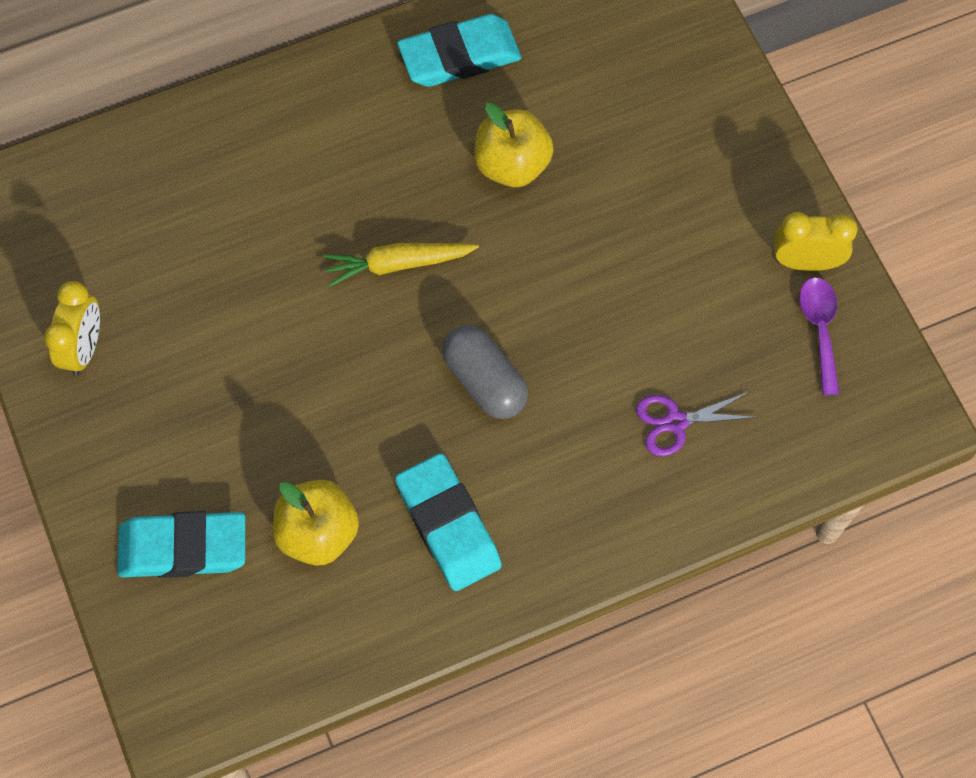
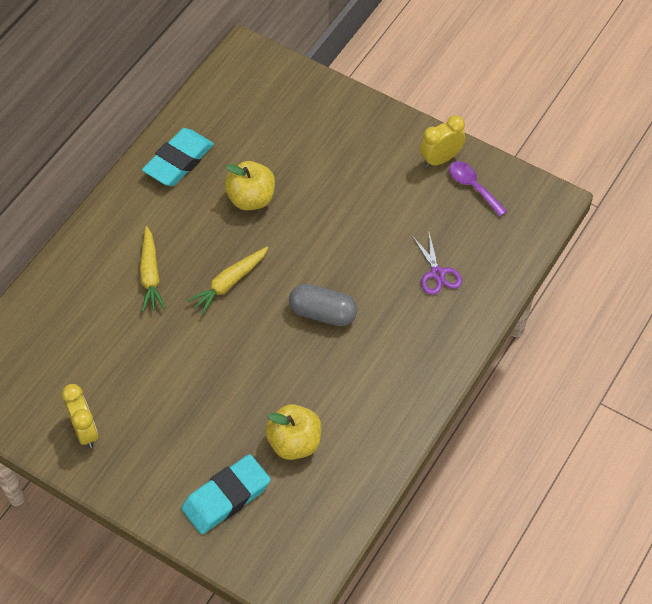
camera: 35 degrees left, 10 degrees down
(310, 191) = (150, 275): none -> yellow carrot
(448, 525) = (361, 395): turquoise eraser -> none
(675, 422) = (437, 273): purple scissors -> purple scissors turned 60 degrees counterclockwise

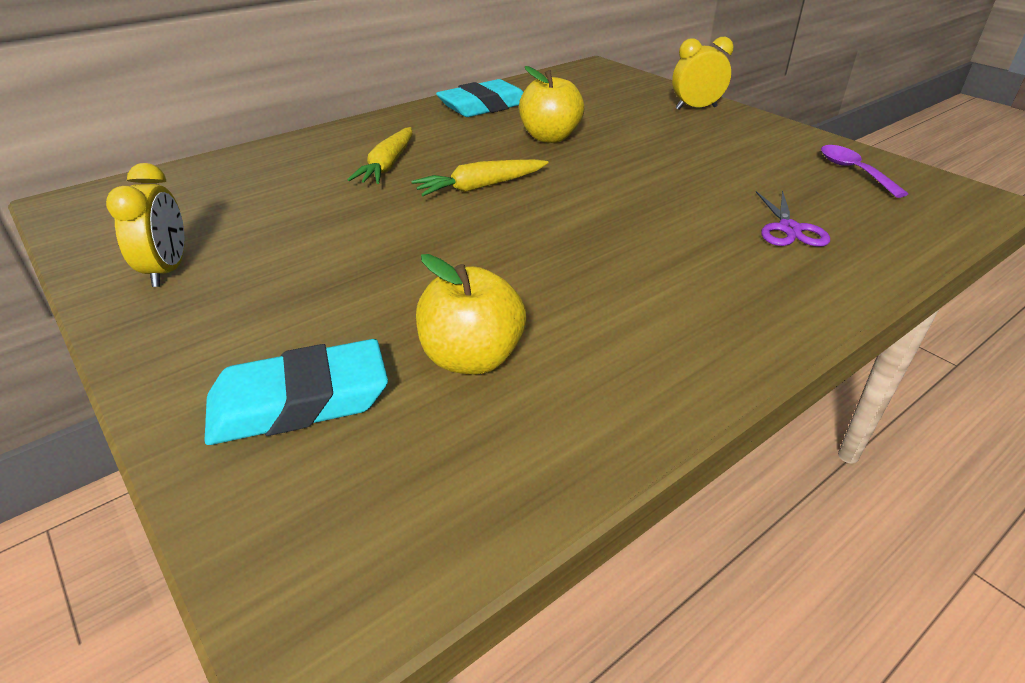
camera: 20 degrees right, 20 degrees down
(323, 313) = (596, 232): grey capsule -> none
(440, 159) = (808, 147): yellow clock -> yellow clock (696, 108)

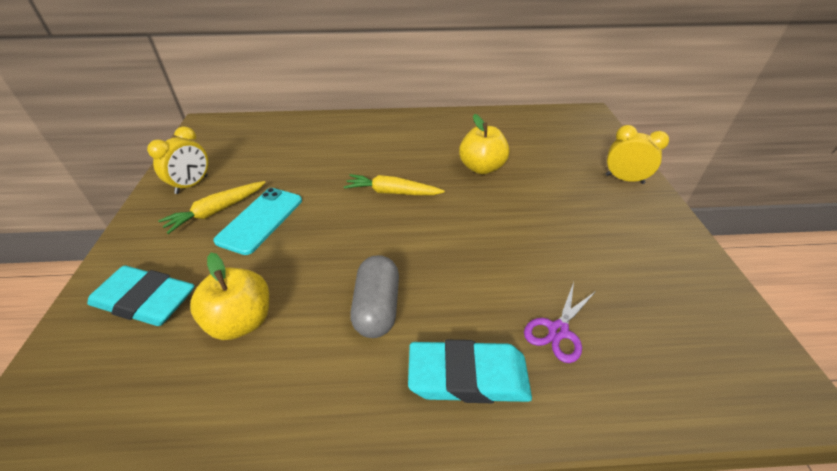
camera: 35 degrees right, 5 degrees up
(344, 266) = (260, 220): none -> turquoise phone
(387, 165) = (362, 154): yellow carrot -> yellow carrot (216, 211)
(484, 106) = (470, 126): turquoise eraser -> turquoise eraser (468, 376)
(609, 281) = (377, 307): none -> grey capsule
(854, 171) = (692, 301): purple spoon -> none

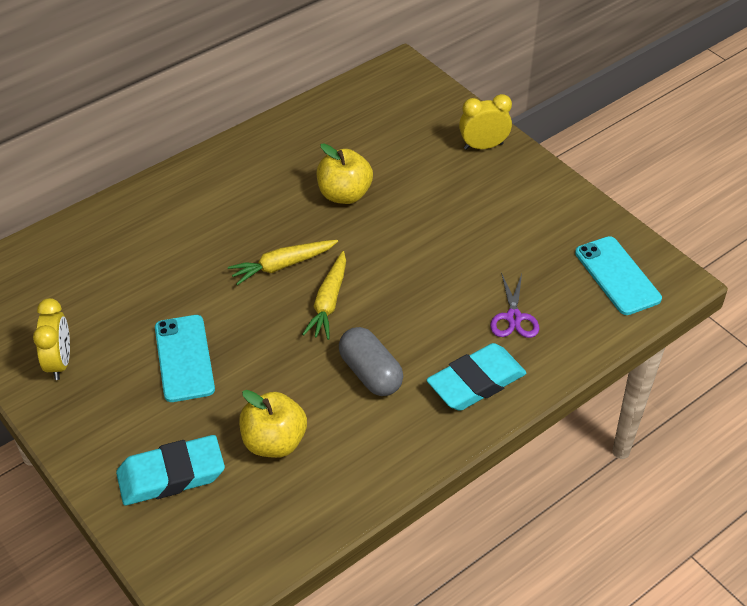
camera: 35 degrees left, 5 degrees up
(216, 211) = (127, 373): yellow carrot -> yellow carrot (328, 302)
(711, 348) = (617, 276): none -> turquoise phone

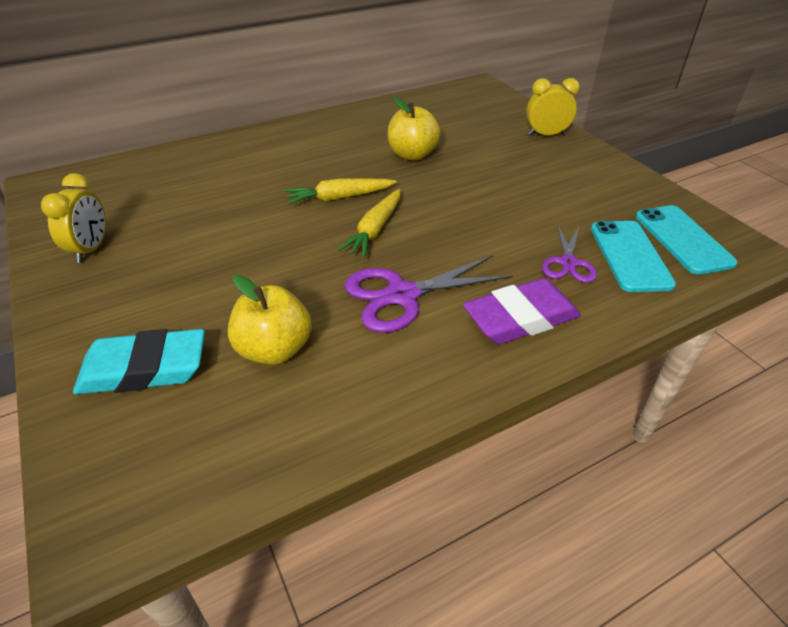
camera: 10 degrees right, 5 degrees down
(184, 358) = (213, 259): turquoise phone -> turquoise phone (630, 256)
(370, 373) = (402, 295): grey capsule -> purple scissors
(476, 382) = (520, 318): turquoise eraser -> purple eraser

